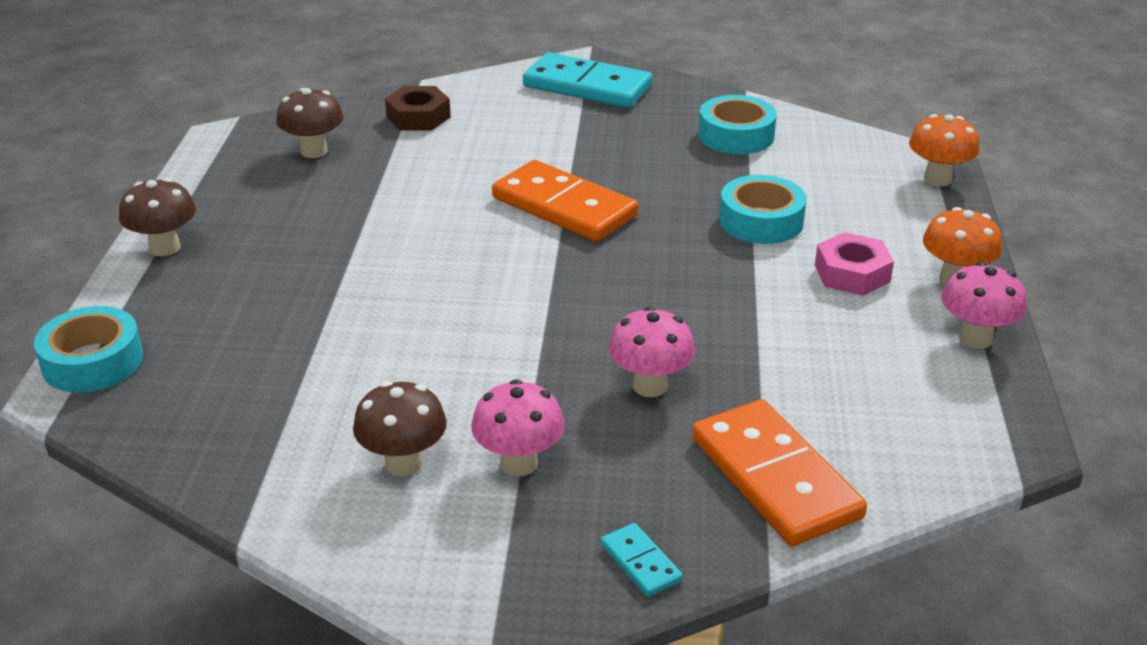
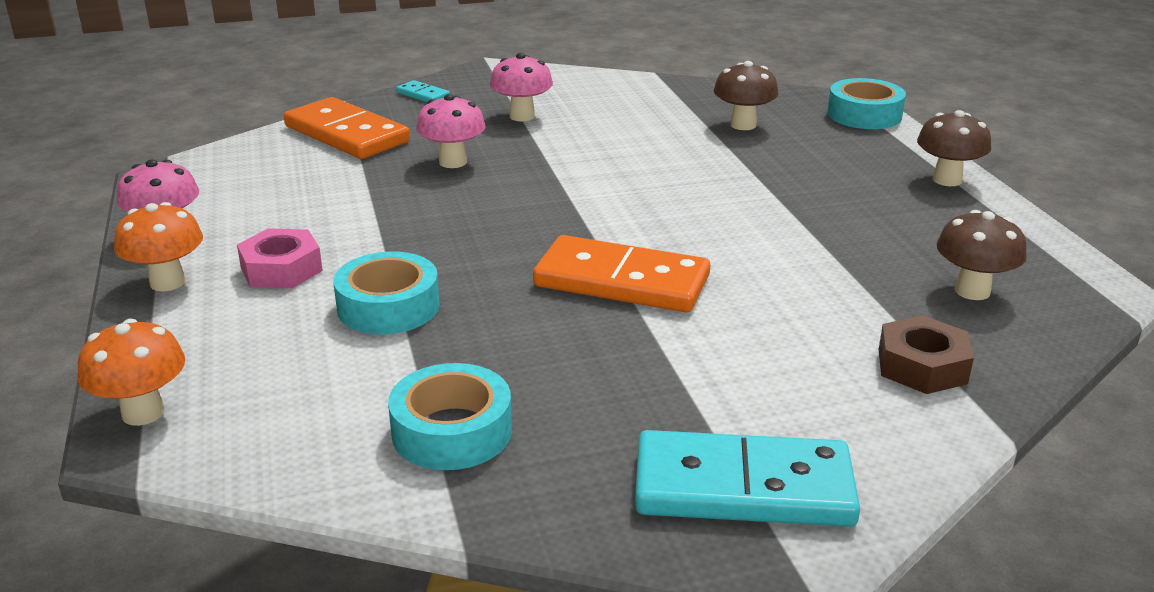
camera: 160 degrees right, 5 degrees down
(403, 463) = (595, 106): brown mushroom -> brown mushroom (743, 125)

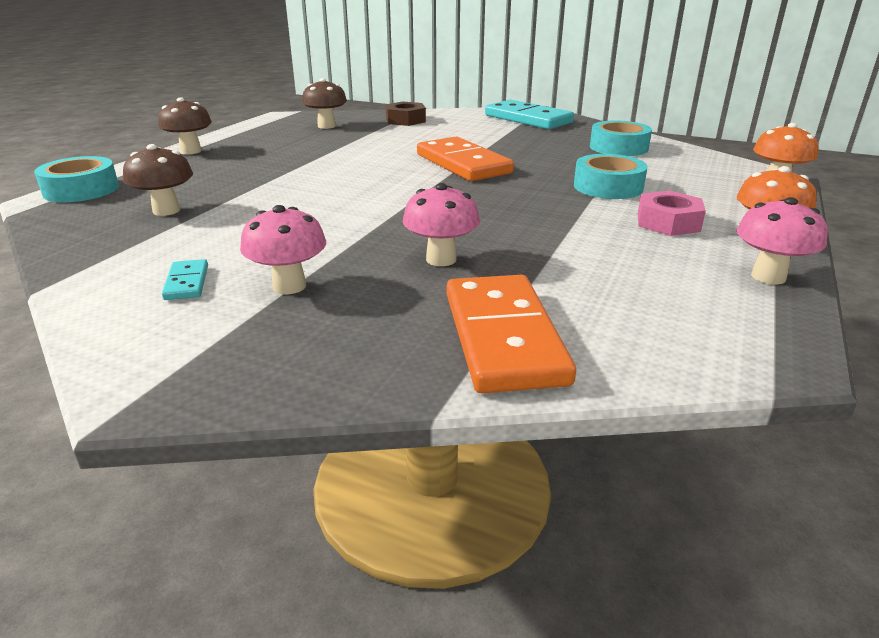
camera: 140 degrees left, 0 degrees up
(423, 95) = (321, 374): turquoise domino -> turquoise domino (187, 282)

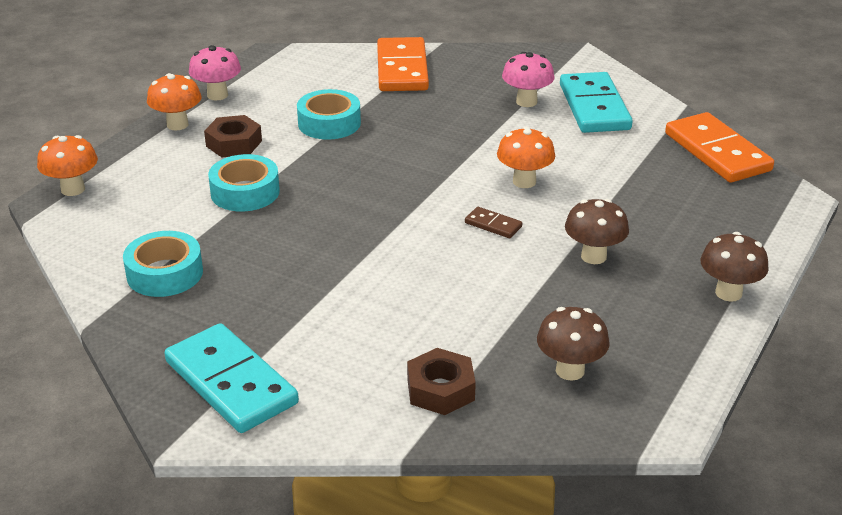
camera: 175 degrees left, 5 degrees up
(81, 190) = (778, 213): turquoise tape -> turquoise tape (329, 123)
(166, 210) = (664, 177): brown mushroom -> brown mushroom (593, 256)
(187, 282) = (594, 107): turquoise domino -> turquoise domino, size x2.25
(325, 202) = (524, 182): none -> orange mushroom
(364, 175) = (493, 225): none -> brown domino
(441, 259) = (427, 117): pink mushroom -> none
(463, 164) = (379, 243): orange domino -> orange domino (717, 152)
(668, 222) = (234, 143): pink nut -> brown nut

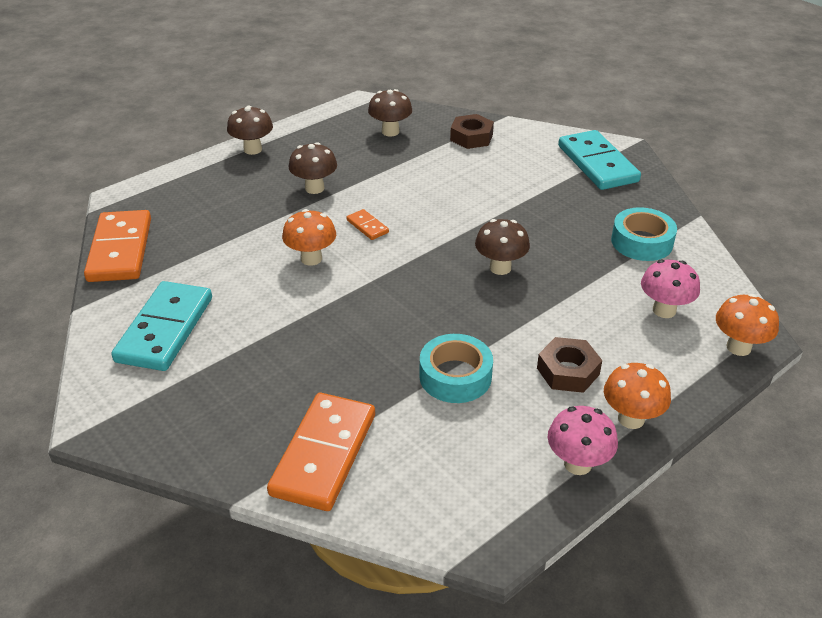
camera: 160 degrees left, 5 degrees up
(245, 192) = (566, 304): turquoise tape -> none
(323, 212) = (500, 268): none -> brown mushroom
(493, 225) = (367, 226): brown domino -> orange domino
(526, 102) = (225, 355): pink mushroom -> pink mushroom (664, 310)

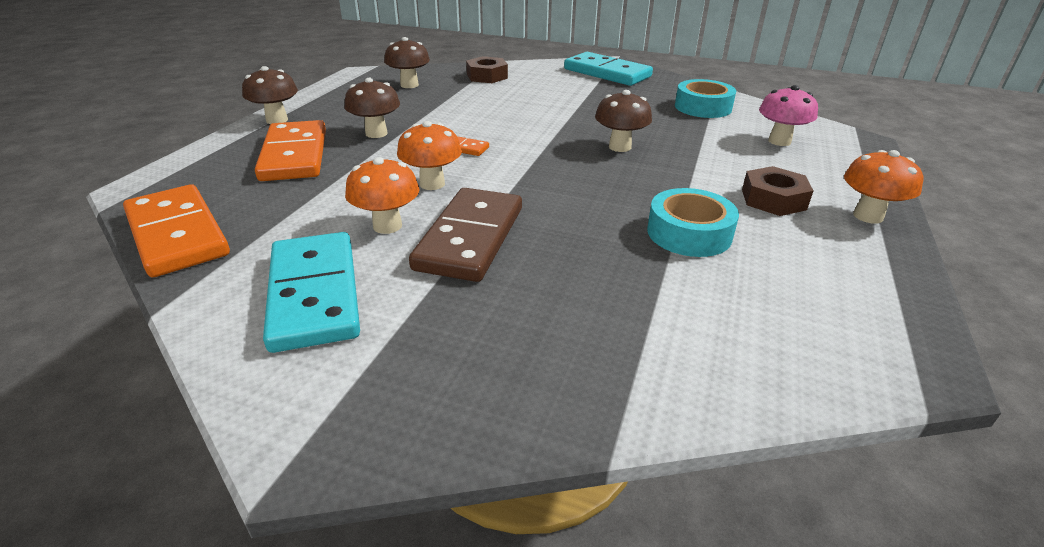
camera: 30 degrees left, 5 degrees down
(293, 320) = (470, 238): none -> brown domino
(323, 454) = (652, 351): orange domino -> orange domino (294, 155)
(577, 464) = (883, 264): pink mushroom -> none
(738, 347) = (860, 149): orange mushroom -> orange mushroom (387, 226)

